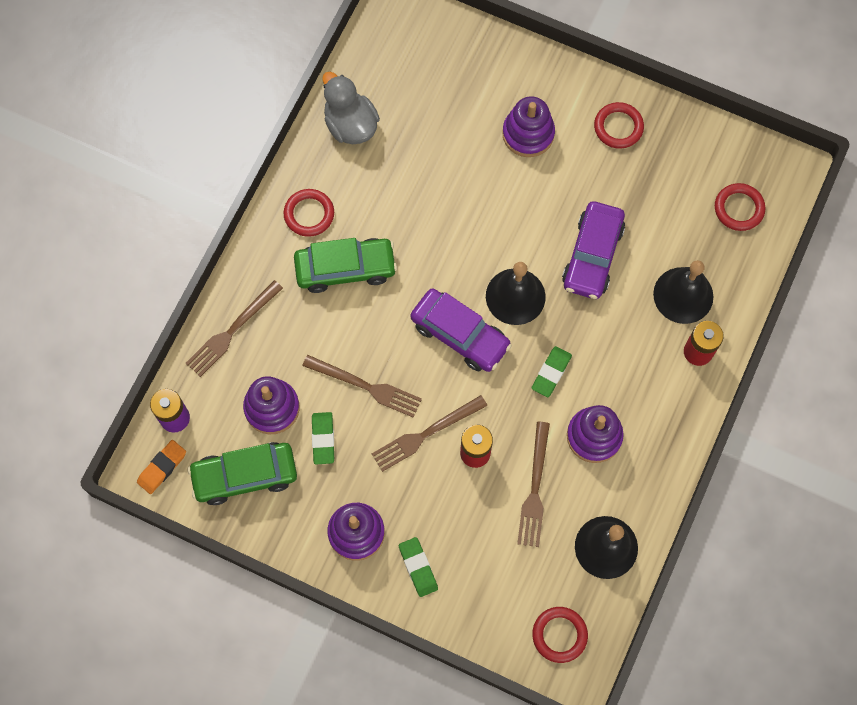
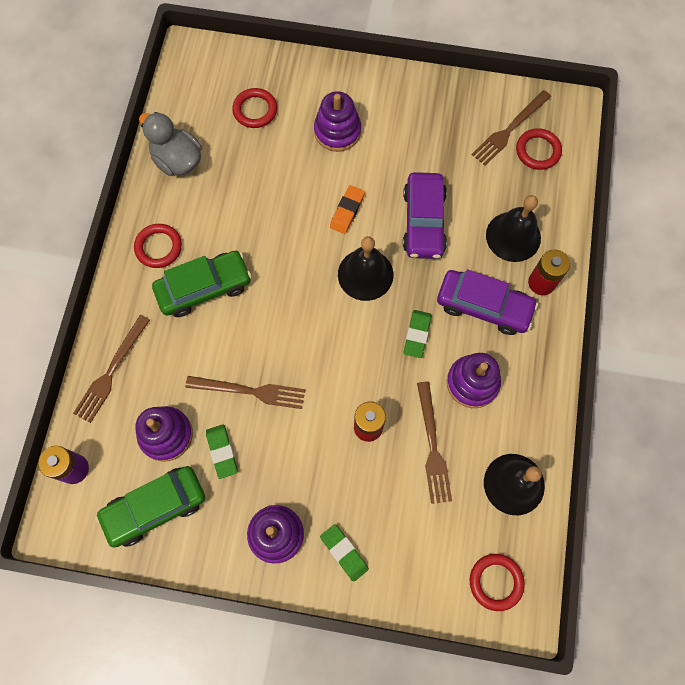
camera: 15 degrees left, 0 degrees up
(162, 468) = (72, 521): orange eraser -> orange eraser (347, 211)
(426, 434) = (317, 421): brown fork -> brown fork (509, 129)
(460, 335) = (324, 321): purple car -> purple car (483, 306)
(618, 127) = (414, 107): red ring -> red ring (255, 110)

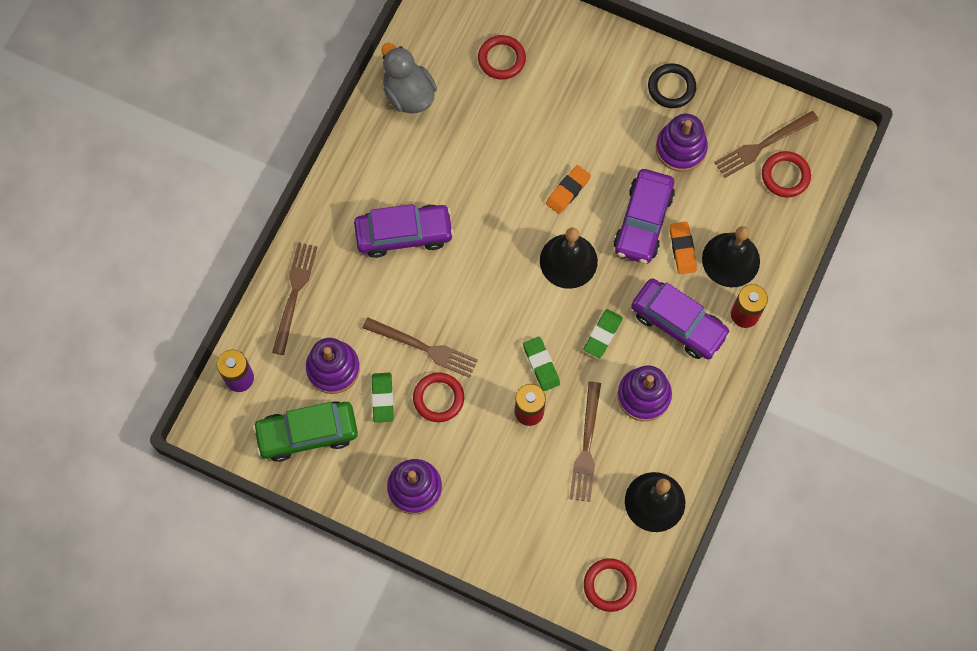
camera: 15 degrees right, 0 degrees up
(111, 371) = (294, 294): brown fork -> brown fork turned 150 degrees clockwise
(159, 247) = (368, 181): red ring -> red ring (438, 398)
(204, 288) = (404, 234): green car -> purple car
(337, 131) = (581, 103): purple stacking toy -> purple stacking toy (680, 148)
(344, 552) = (474, 521): green eraser -> green eraser (541, 365)
(414, 99) = (671, 87): none -> black ring
(466, 238) = (682, 249): none -> orange eraser

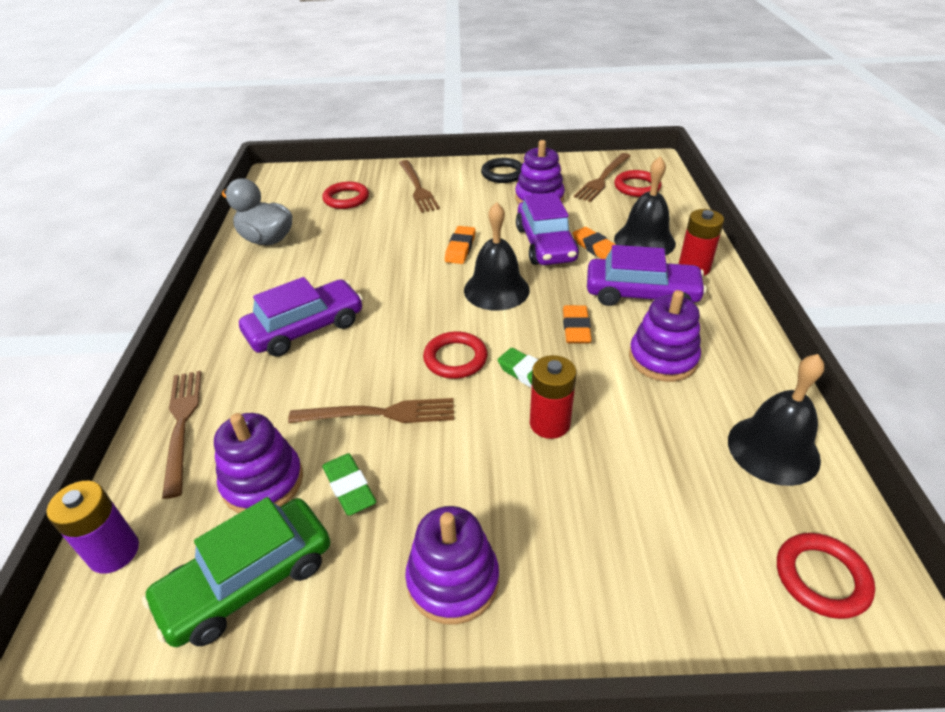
camera: 25 degrees left, 30 degrees down
(438, 398) = (427, 456): red ring -> red ring (455, 358)
(586, 446) = (643, 428): brown fork -> brown fork (417, 188)
(603, 335) = (576, 328): green eraser -> orange eraser

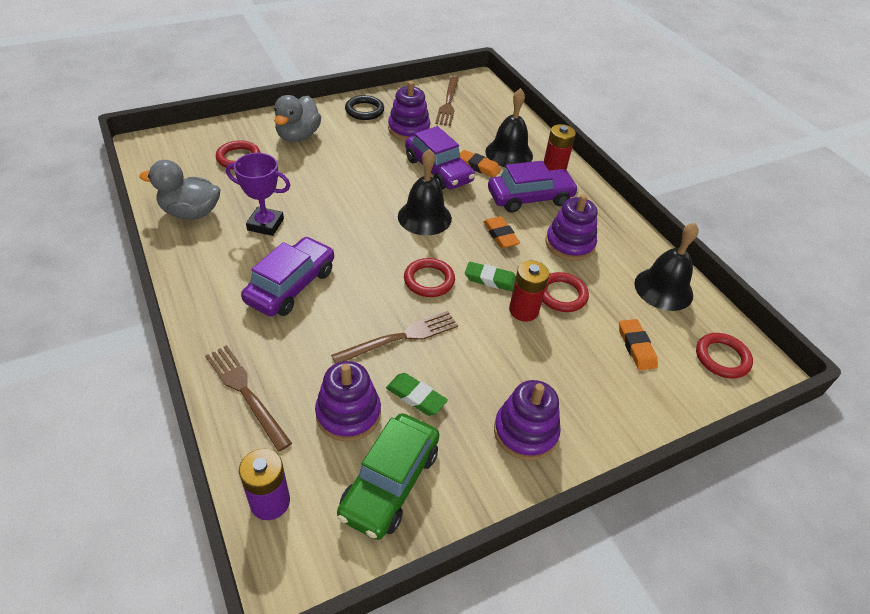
camera: 30 degrees left, 5 degrees up
(325, 264) = (265, 224): none -> purple trophy
(417, 188) = (298, 136): brown fork -> grey duck
(460, 248) = (373, 187): orange eraser -> orange eraser (636, 347)
(637, 187) = (478, 106): red ring -> red ring (561, 295)

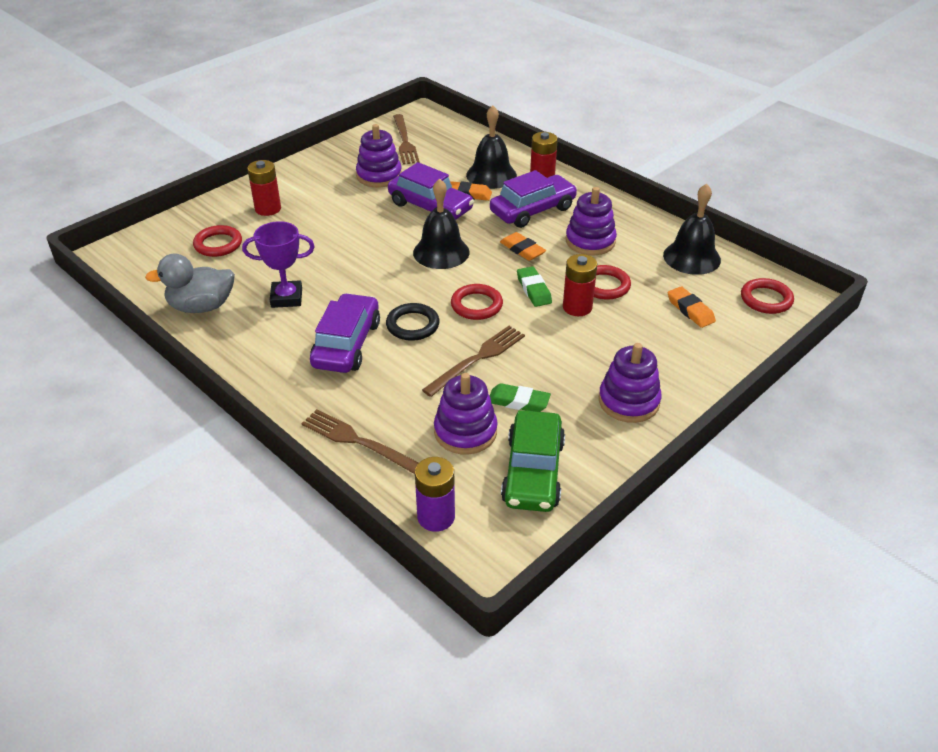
camera: 15 degrees left, 5 degrees down
(298, 136) = (268, 209): grey duck -> red battery
(364, 110) = (322, 168): black ring -> black ring (412, 325)
(490, 279) = (533, 290): green eraser -> green eraser turned 75 degrees clockwise

